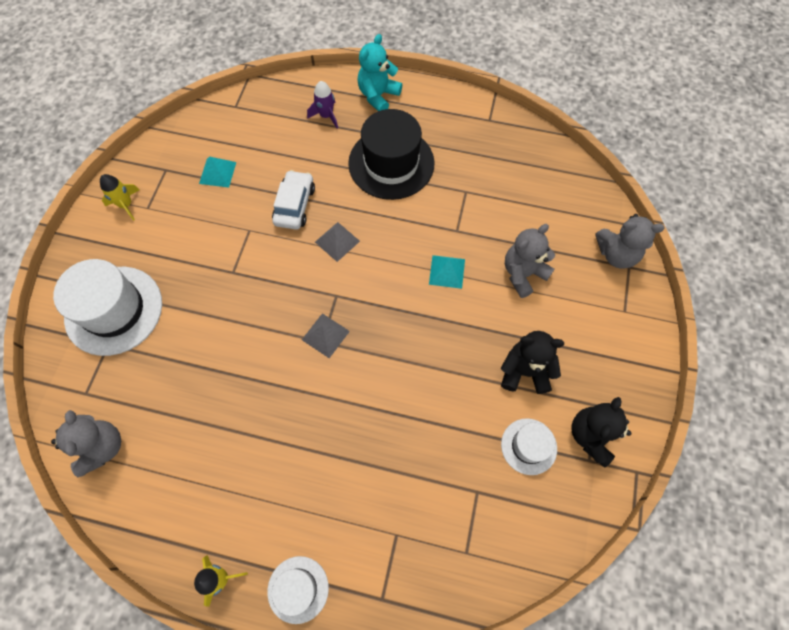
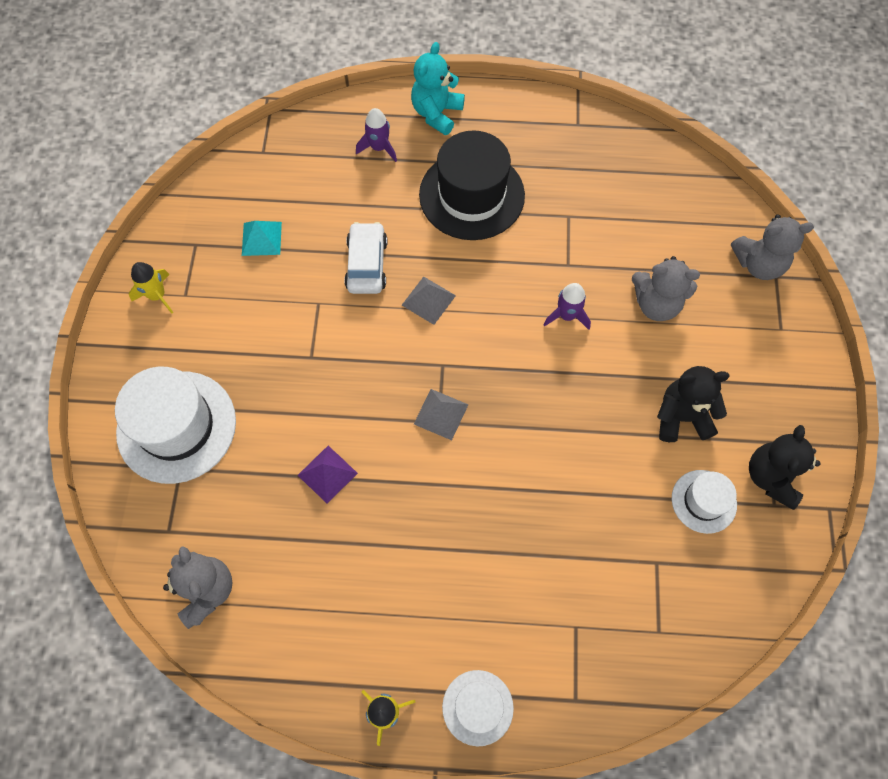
camera: 10 degrees left, 0 degrees up
(222, 369) = (327, 474): none -> purple pyramid
(447, 271) = (567, 315): turquoise pyramid -> purple rocket
(523, 274) = (656, 304): grey teddy bear -> grey teddy bear turned 120 degrees counterclockwise

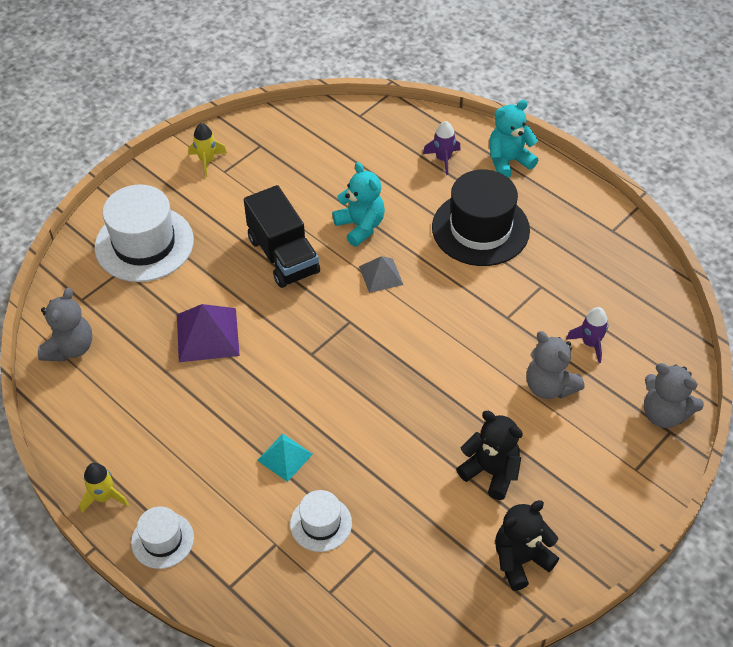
camera: 40 degrees right, 15 degrees down
(261, 238) = (306, 167): turquoise pyramid -> turquoise pyramid (285, 457)
(323, 343) = (283, 255): none -> black truck
(327, 474) = (207, 334): purple pyramid -> purple pyramid, size x1.62
(366, 264) = (360, 226): white car -> turquoise teddy bear
(441, 414) = (317, 350): grey pyramid -> none
(567, 315) = (472, 349): purple rocket -> purple rocket (590, 343)
(704, 501) = (450, 537): white hat -> white hat (321, 523)

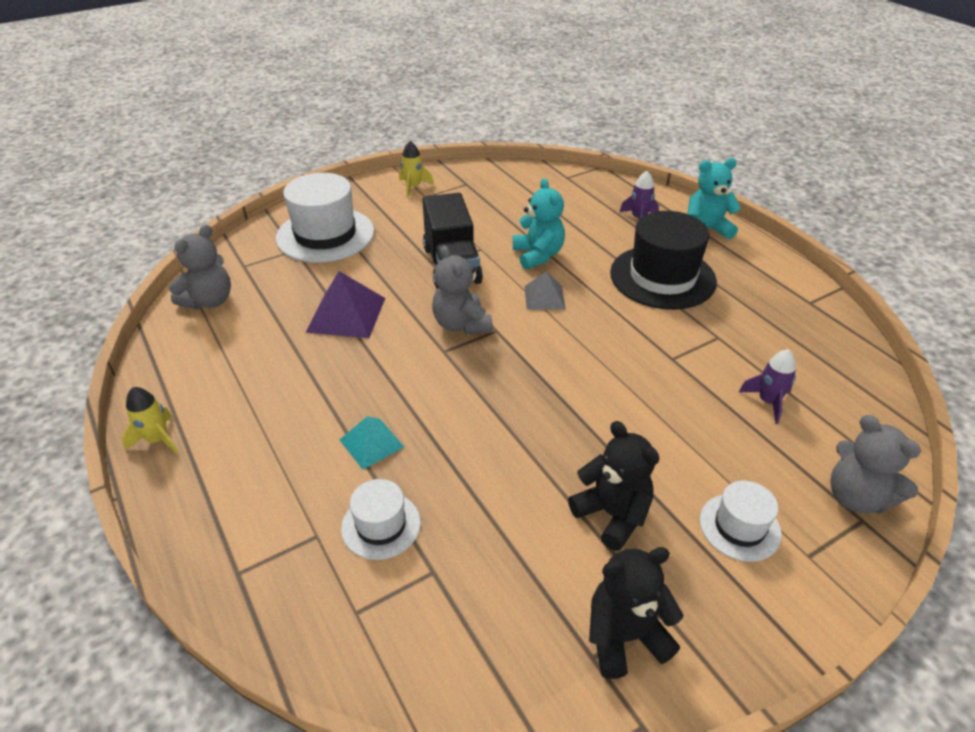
camera: 15 degrees right, 10 degrees down
(162, 540) = (192, 499): white hat -> white hat (739, 527)
(549, 386) = (709, 436): grey teddy bear -> grey teddy bear (461, 324)

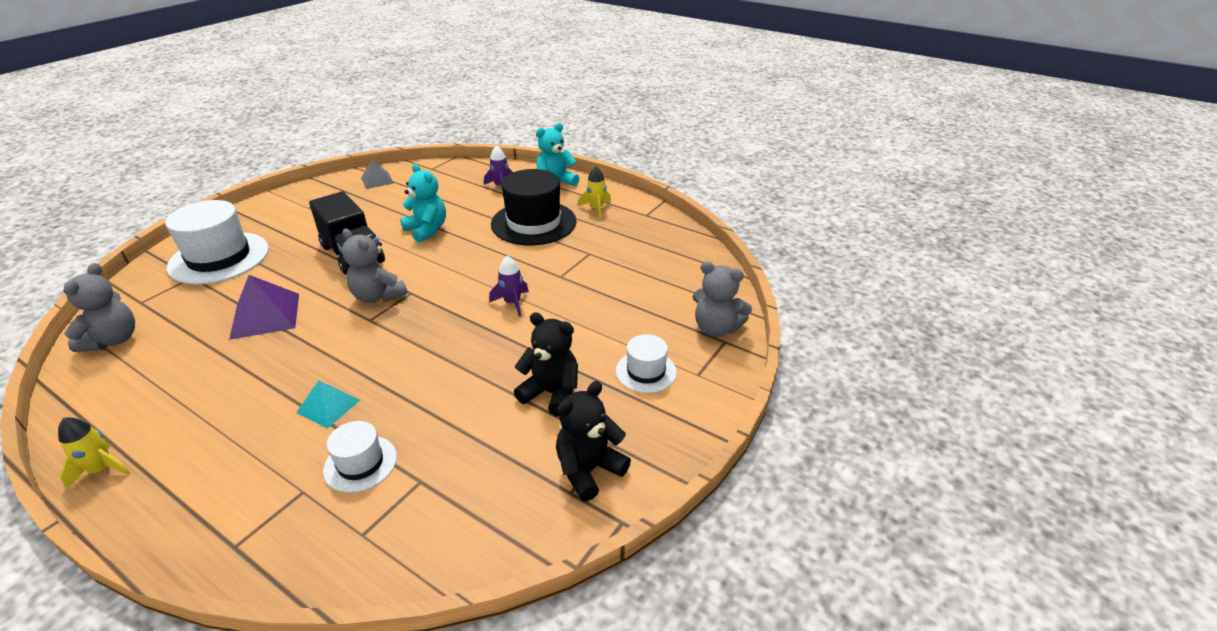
camera: 25 degrees left, 5 degrees down
(413, 187) = (294, 202): yellow rocket -> yellow rocket (596, 209)
(544, 297) = (443, 259): grey pyramid -> grey pyramid (377, 180)
(768, 402) = (638, 286): purple rocket -> purple rocket (512, 303)

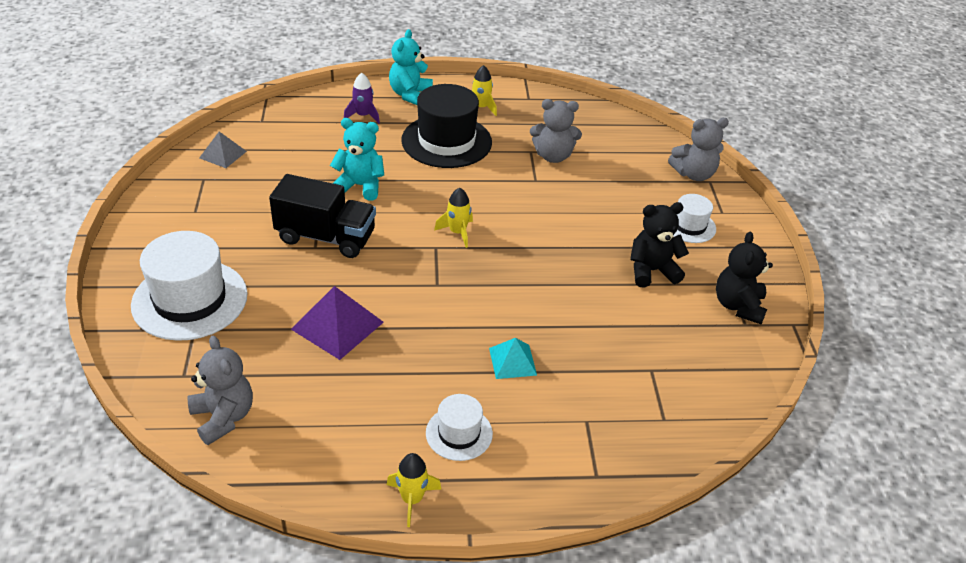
camera: 40 degrees left, 5 degrees up
(360, 463) = (597, 382): white hat -> white hat (459, 433)
(378, 296) = (412, 262): grey teddy bear -> grey teddy bear (553, 156)
(442, 289) = (457, 232): none -> yellow rocket
(512, 303) = (530, 218): purple rocket -> none

